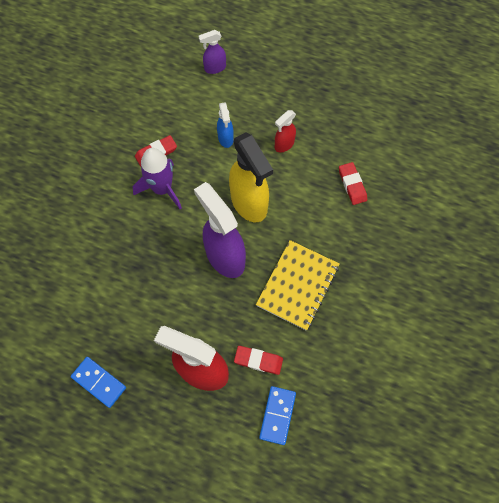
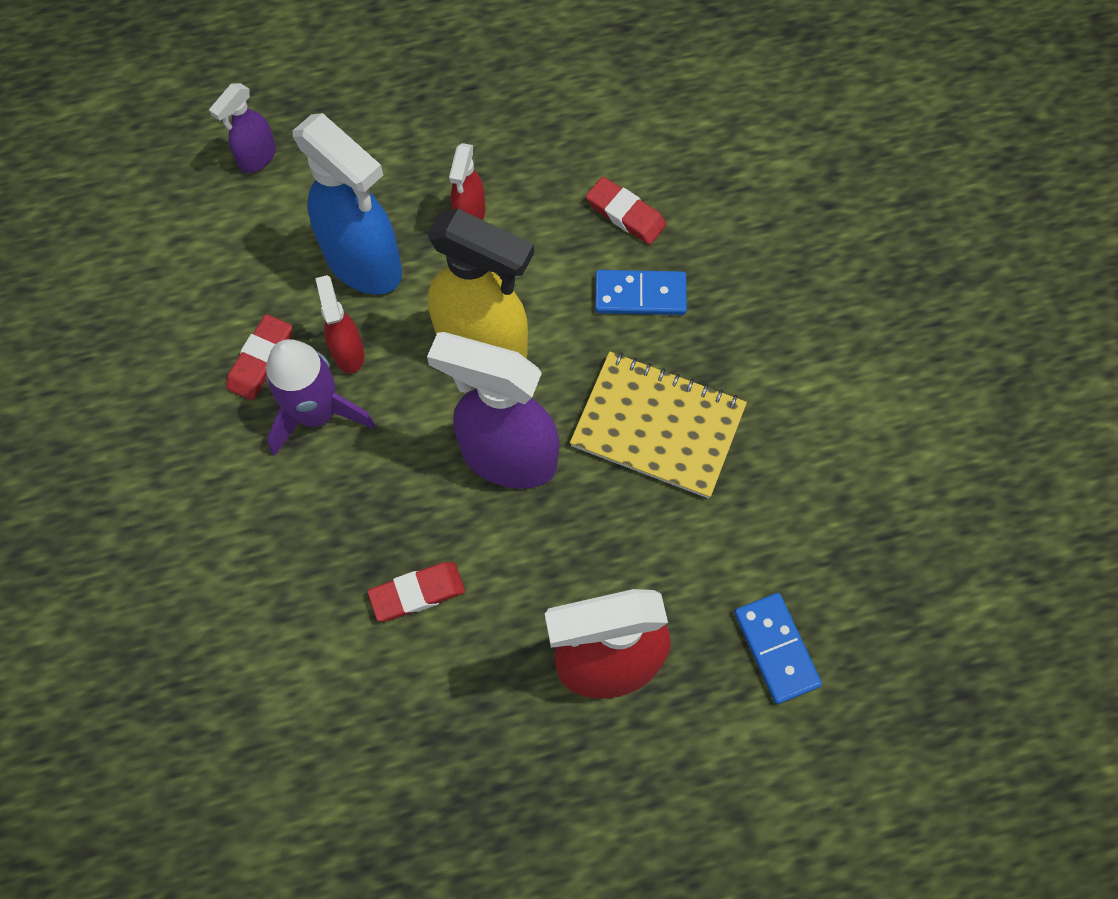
camera: 35 degrees left, 0 degrees up
(99, 382) = (451, 803): blue domino -> blue domino (640, 295)
(192, 171) = (348, 352): none -> red spray bottle
(225, 138) = (364, 264): blue spray bottle -> blue spray bottle, size x1.99
(258, 360) = (684, 585): red eraser -> red eraser (417, 593)
(297, 285) = (658, 426): yellow notebook -> yellow notebook turned 60 degrees counterclockwise

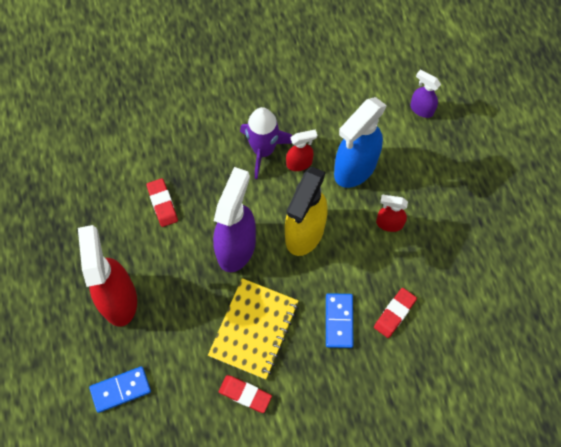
camera: 90 degrees right, 0 degrees up
(261, 360) = (294, 121): red eraser -> red eraser (245, 394)

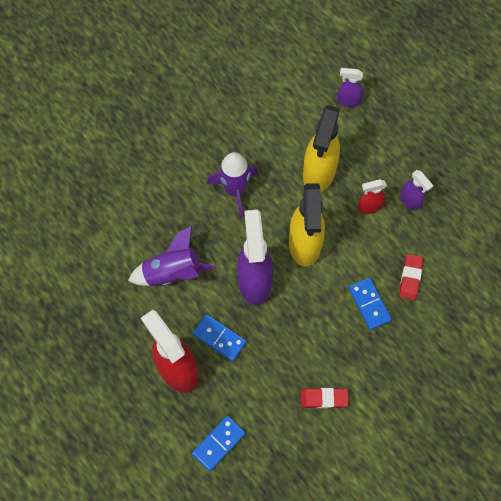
camera: 25 degrees left, 0 degrees up
(162, 204) = (172, 272): red eraser -> purple rocket
(174, 287) = (219, 338): none -> blue domino
(254, 329) = (304, 342): yellow notebook -> none
(299, 163) = (271, 188): red spray bottle -> none
(355, 168) = (319, 173): blue spray bottle -> yellow spray bottle
(434, 235) = (410, 200): none -> purple spray bottle

